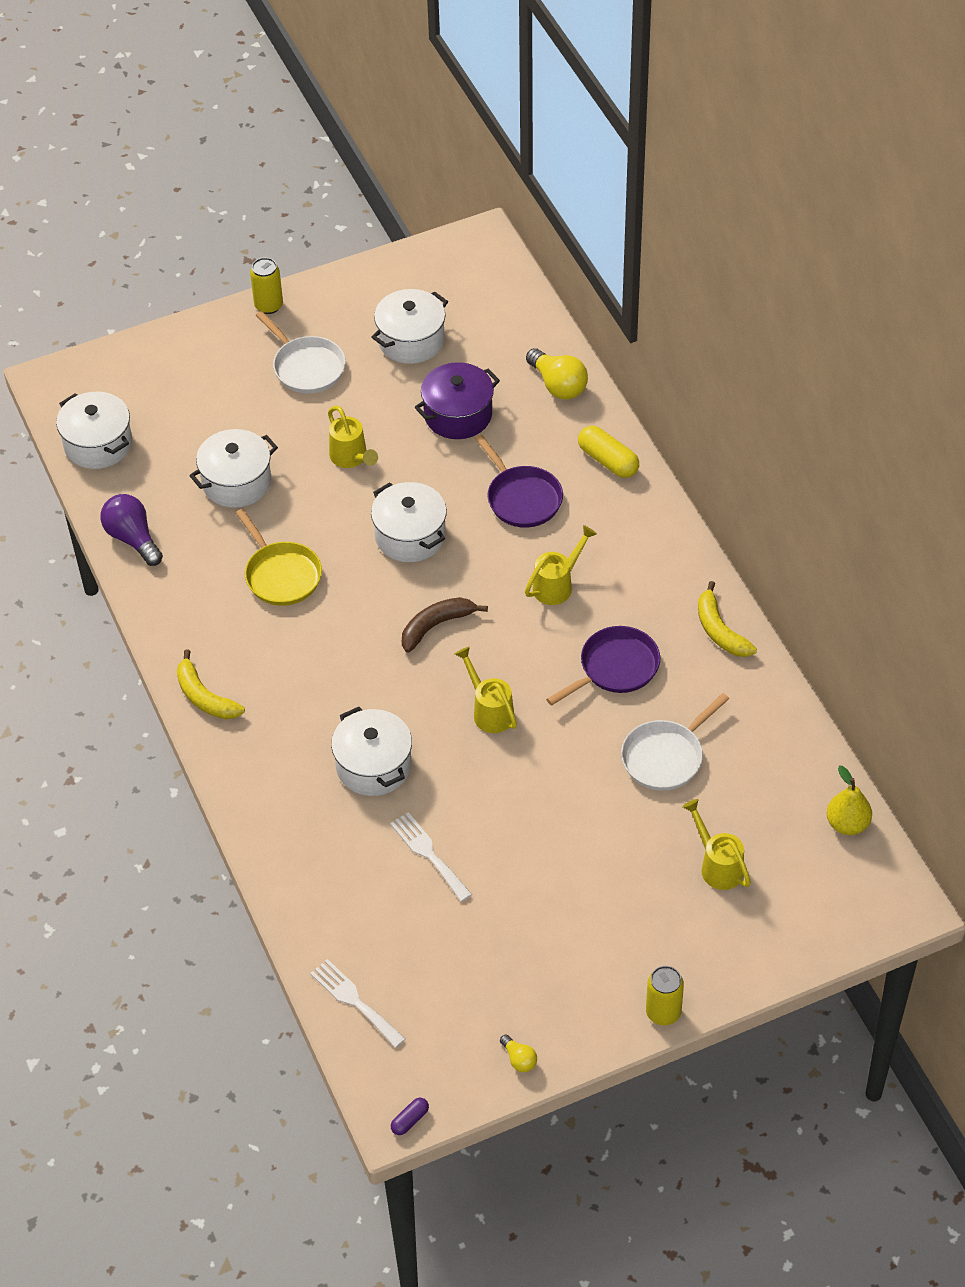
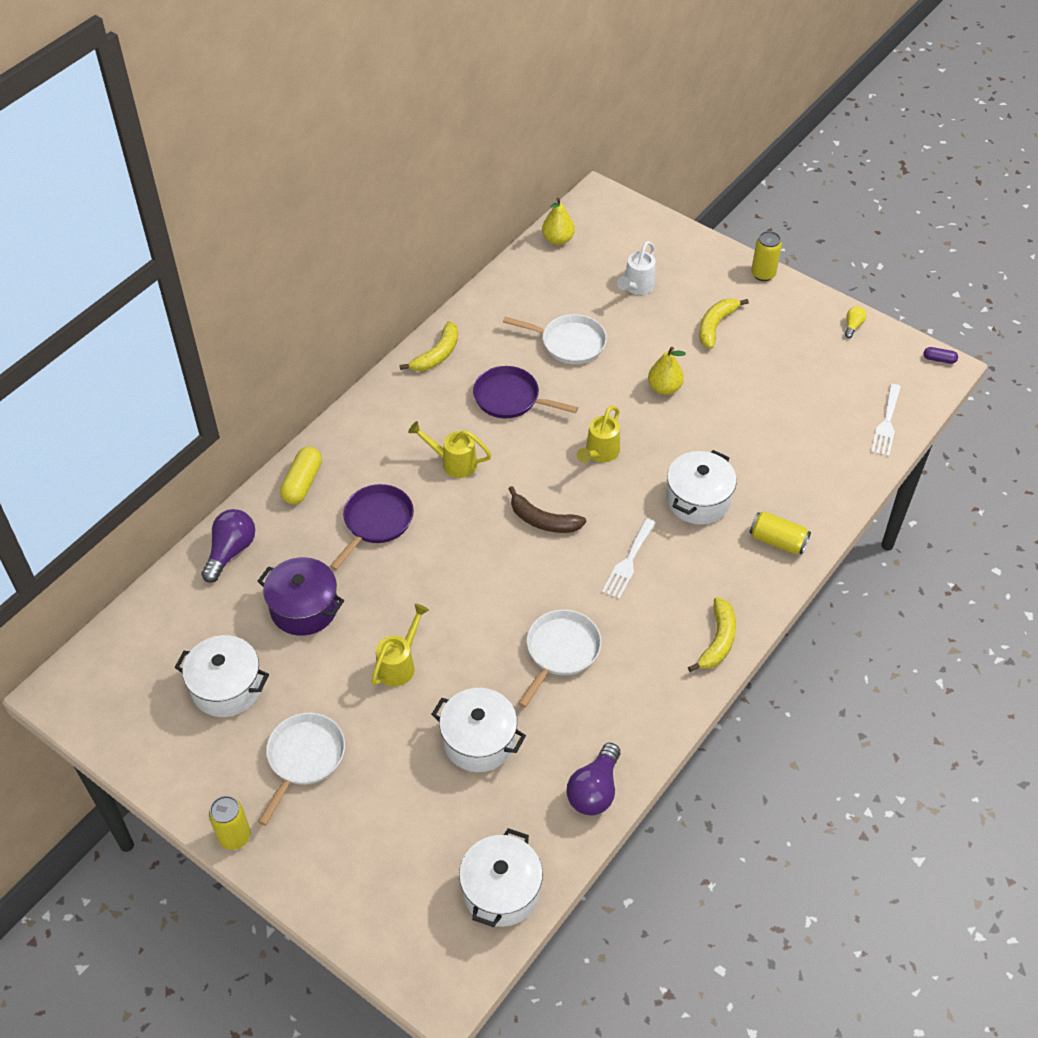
camera: 120 degrees left, 0 degrees up
(277, 807) = (777, 541): none -> yellow can
(281, 575) = (561, 651): yellow pan -> white pan
(410, 536) = (462, 579): white pot -> none
(428, 854) = (745, 435): white fork -> white fork (628, 562)
(543, 813) = (664, 388): none -> yellow pear
(558, 385) = (231, 551): yellow light bulb -> purple light bulb
(606, 913) = (715, 326): none -> yellow banana
(717, 865) = (636, 287): yellow watering can -> white watering can

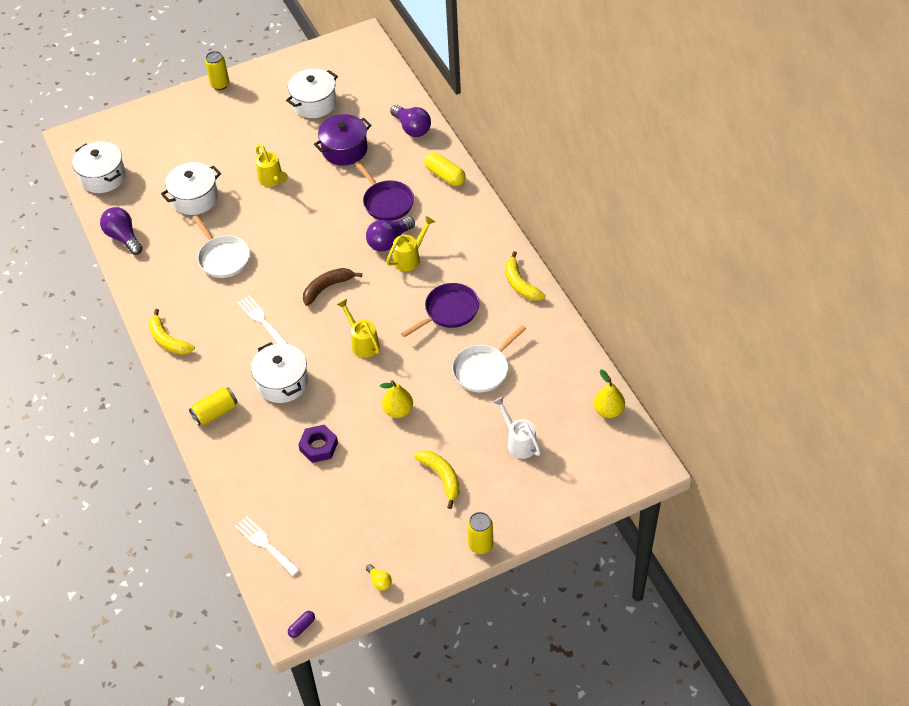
camera: 120 degrees right, 0 degrees up
(304, 758) = (244, 123): white pan -> none
(439, 493) = (389, 241): none -> purple light bulb
(752, 432) = (318, 447): none -> purple nut

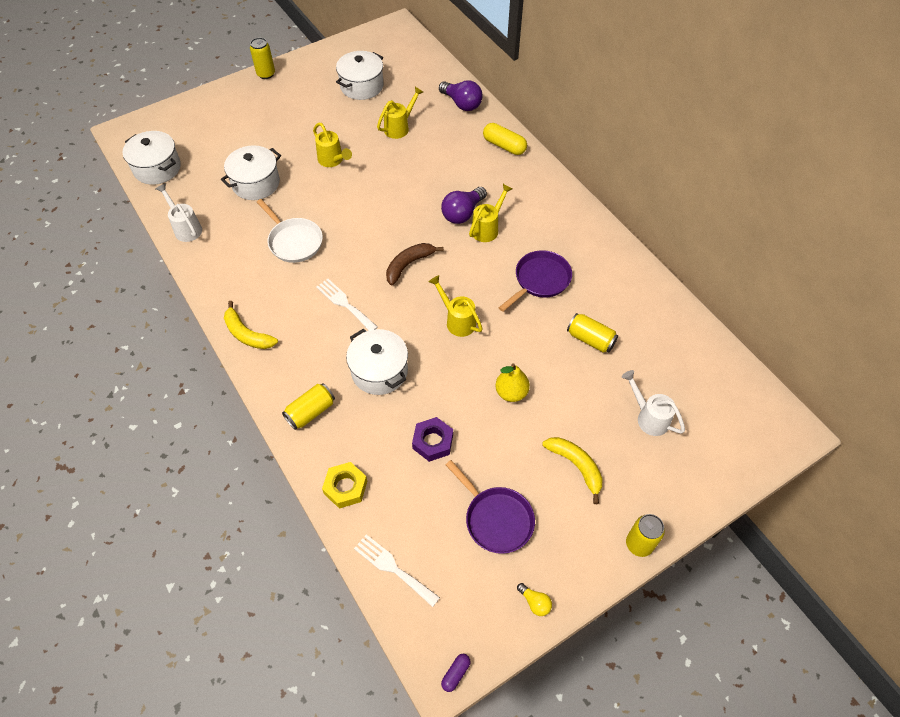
camera: 10 degrees left, 5 degrees up
(123, 237) = (185, 228): purple light bulb -> white watering can
(235, 477) = (345, 487): none -> yellow nut
(344, 149) = (400, 127): purple pot -> yellow watering can
(386, 202) = (452, 174): purple pan -> purple pan (496, 519)
(483, 369) = (590, 339): white pan -> yellow can
(520, 284) = (605, 247): yellow banana -> none
(608, 411) = (732, 374): yellow pear -> none

